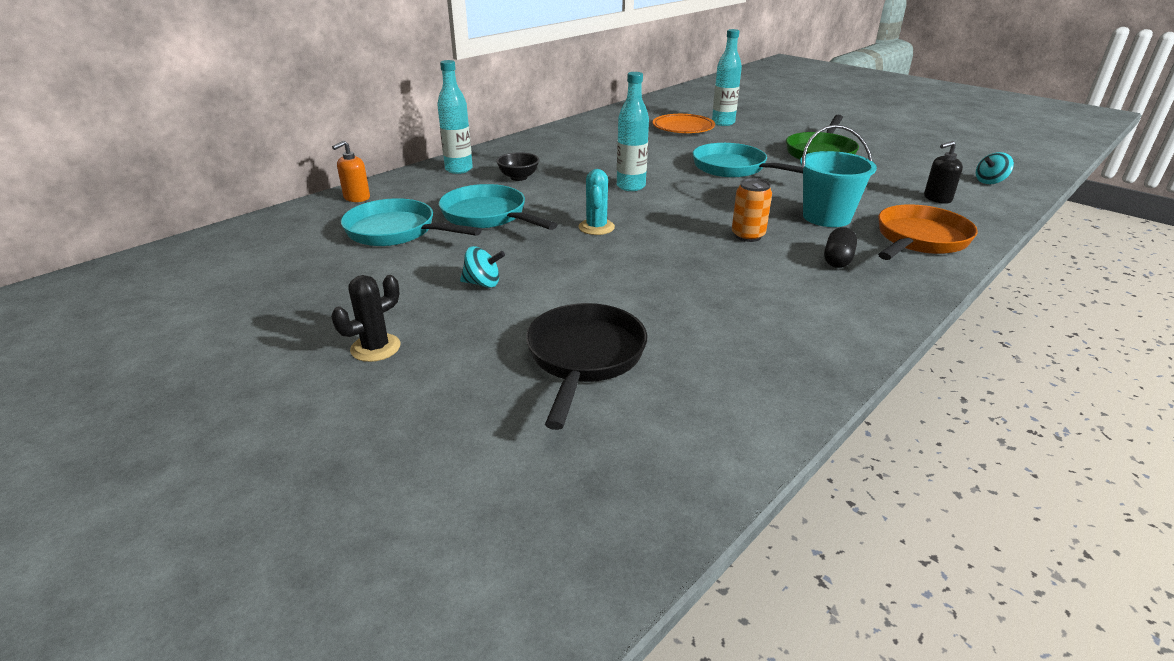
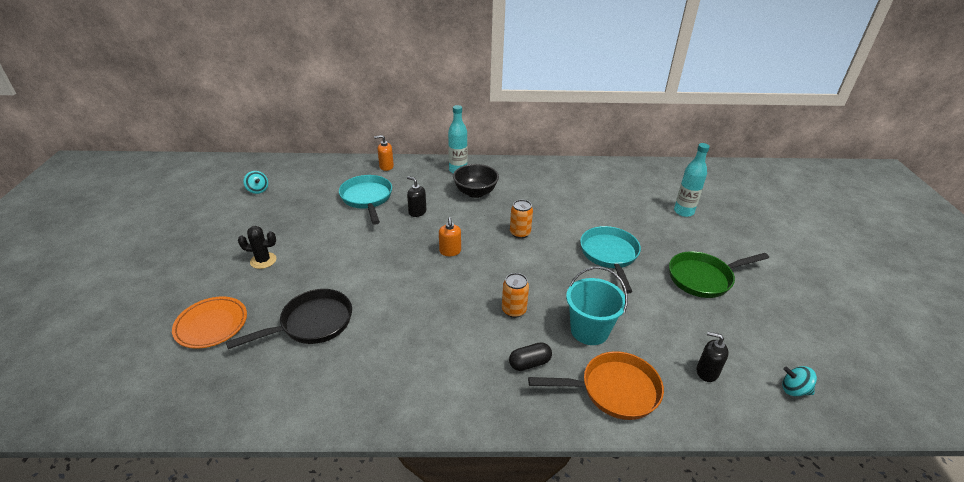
camera: 45 degrees right, 5 degrees up
(483, 283) = (347, 253): turquoise spinning top -> turquoise spinning top (258, 190)
(488, 216) = (417, 212): turquoise pan -> black soap dispenser
(518, 177) = (475, 192): black bowl -> black bowl, size x1.57
(596, 227) = (450, 251): turquoise cactus -> orange soap dispenser
(631, 186) = (520, 233): turquoise bottle -> orange can
(683, 128) = (644, 202): orange plate -> orange plate (211, 325)

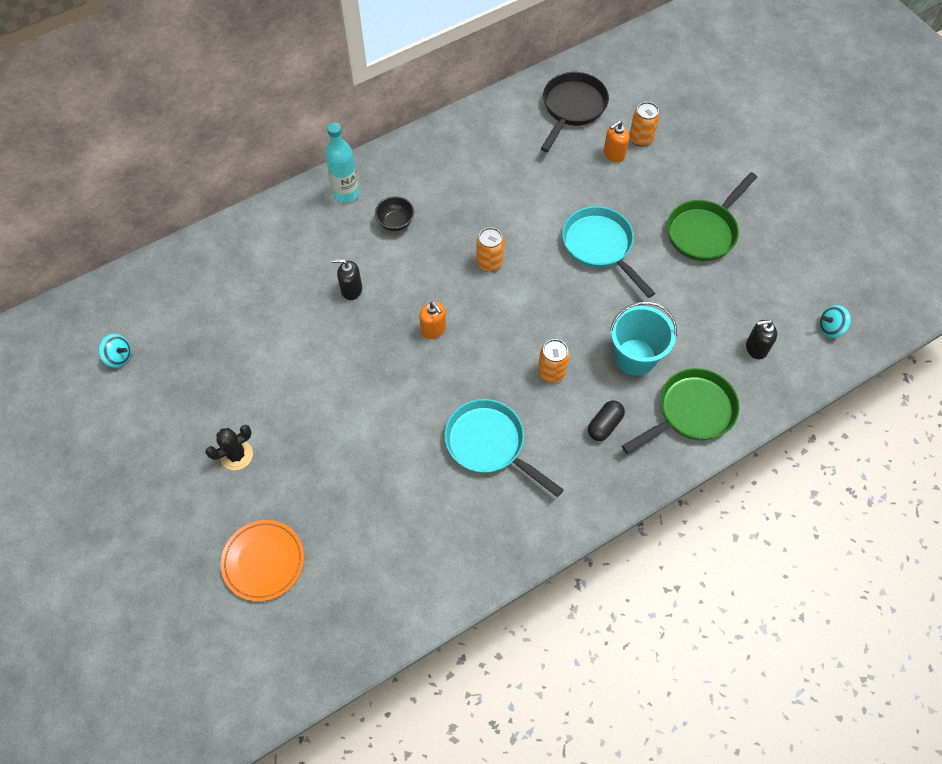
camera: 30 degrees left, 25 degrees up
(312, 323) = (366, 500): black pan -> black pan (572, 108)
(367, 199) = (273, 299): turquoise pan -> turquoise pan (489, 444)
(386, 166) = (250, 232): orange soap dispenser -> orange soap dispenser (614, 154)
(475, 192) = (395, 222): black bowl -> black bowl, size x0.64
(613, 390) = (691, 412): orange pan -> green pan
(683, 212) = (640, 138): turquoise bottle -> orange can

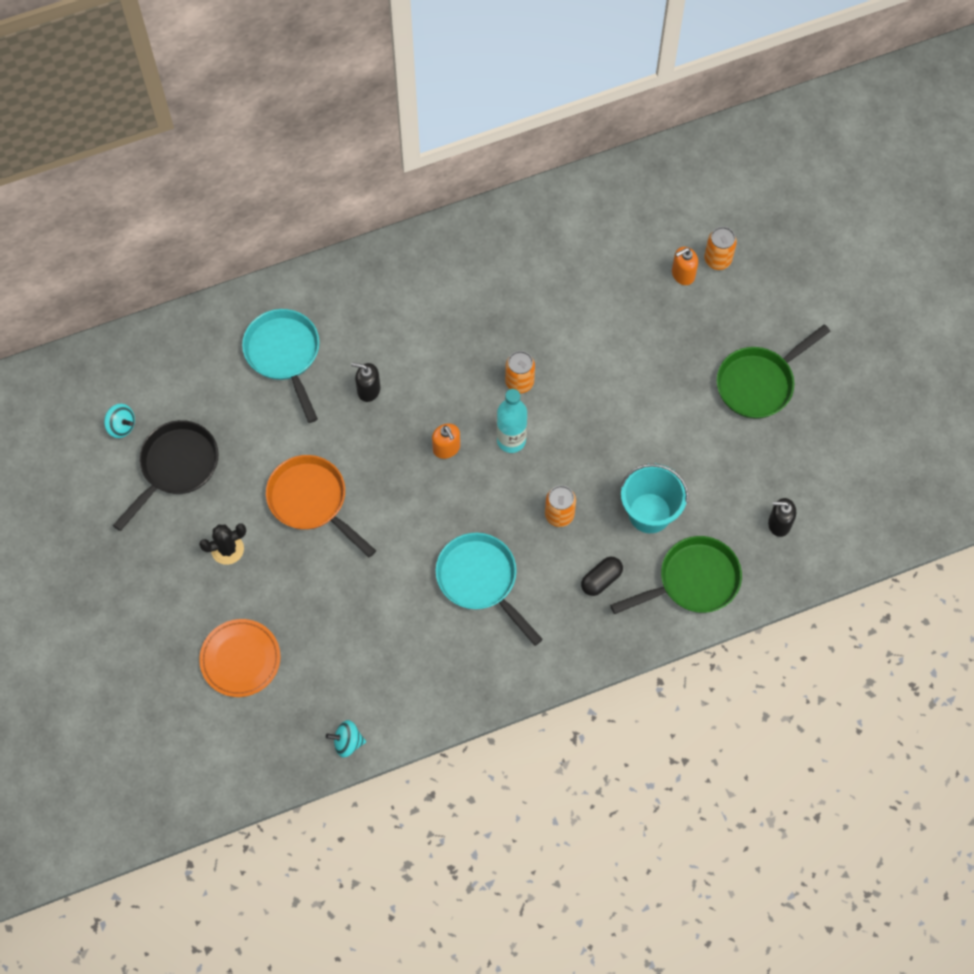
camera: 10 degrees right, 5 degrees up
(313, 397) = (312, 501): none -> orange pan
(346, 194) = (380, 277): turquoise bottle -> turquoise bottle (511, 440)
(395, 222) = (428, 319): black bowl -> none
(572, 108) = (649, 209): black pan -> black pan (176, 467)
(600, 247) = (642, 383): turquoise pan -> turquoise pan (284, 355)
(830, 328) = (864, 515): turquoise spinning top -> turquoise spinning top (347, 742)

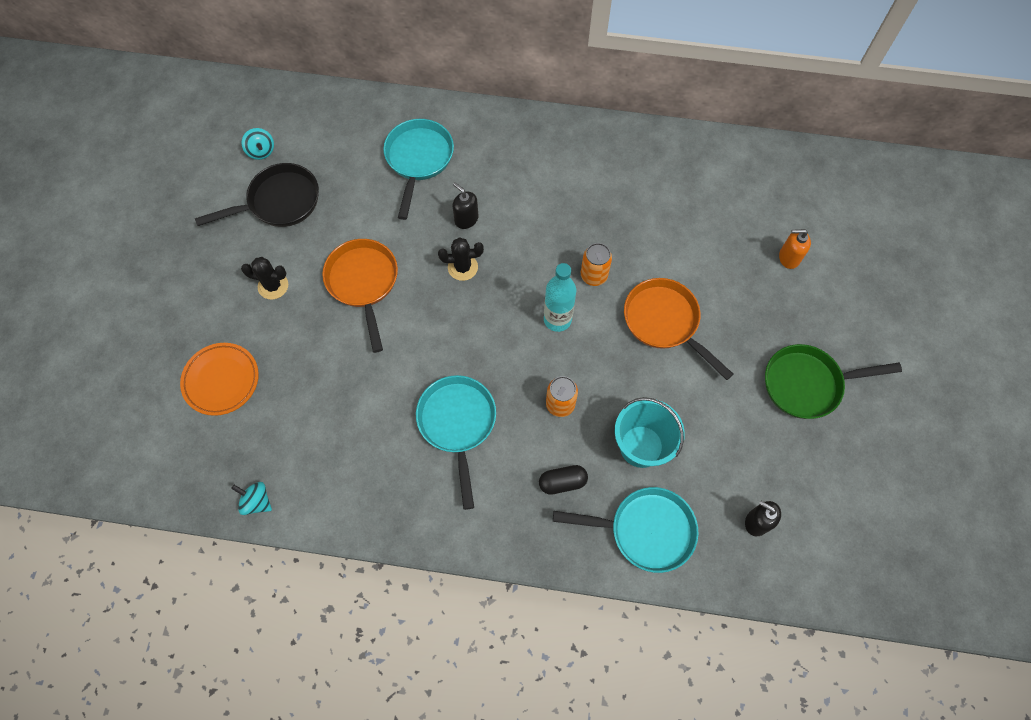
camera: 30 degrees right, 0 degrees up
(394, 437) = (462, 267): none -> black cactus
(446, 448) = (499, 298): orange soap dispenser -> none
(607, 392) = (665, 322): none -> orange pan
(693, 581) = (645, 530): green pan -> turquoise pan
(717, 260) = (827, 260): orange can -> none

